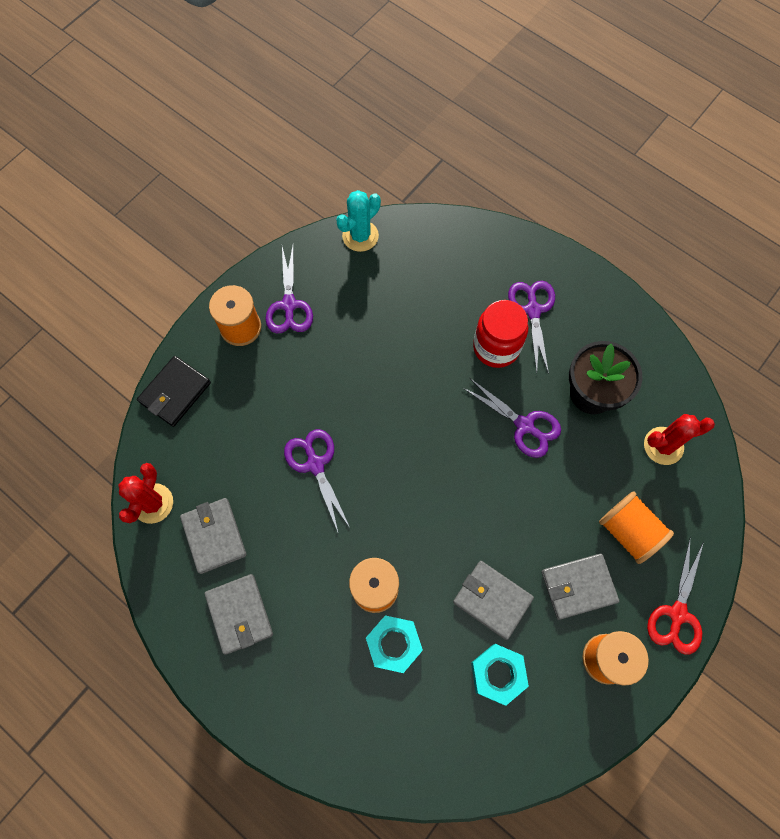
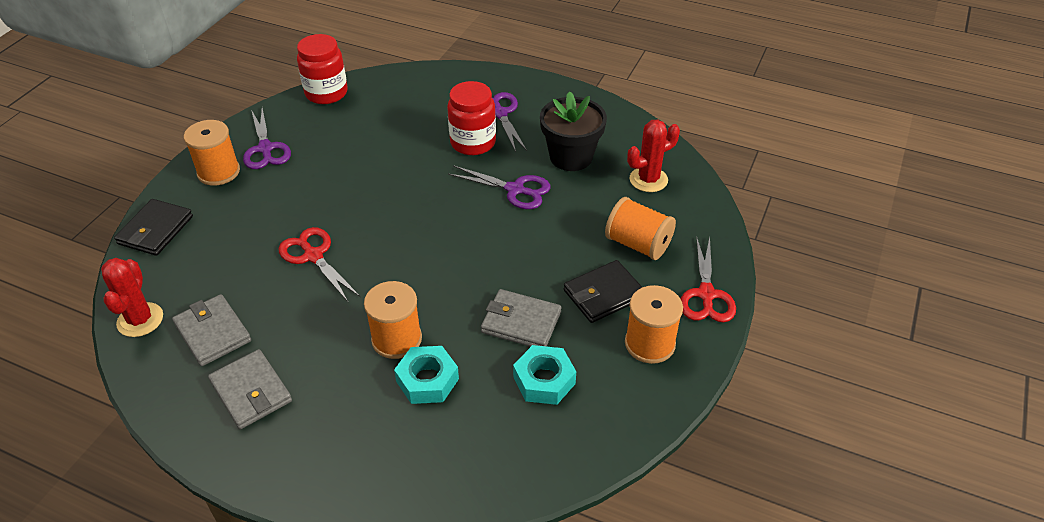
camera: 15 degrees left, 25 degrees down
(315, 464) = (313, 256): purple scissors -> red scissors
(360, 236) = (326, 93): turquoise cactus -> red jar
(578, 587) = (604, 294): grey wallet -> black wallet

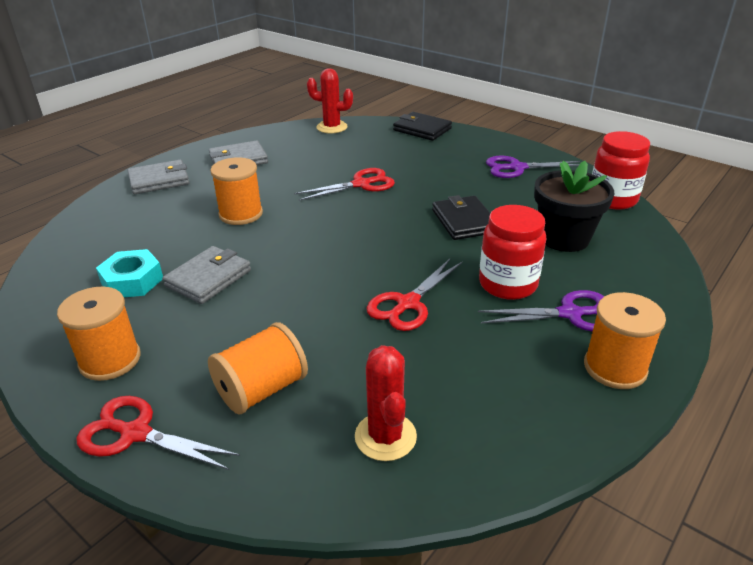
camera: 105 degrees right, 10 degrees down
(213, 333) = (303, 148): grey wallet -> grey wallet (159, 180)
(218, 172) = (487, 149): orange spool -> orange spool (615, 368)
(427, 380) = (187, 224): turquoise nut -> none
(515, 190) = (408, 304): purple scissors -> red scissors
(571, 157) = (460, 363): black flower pot -> black flower pot (564, 238)
(604, 294) = (203, 340): black wallet -> black wallet (464, 221)

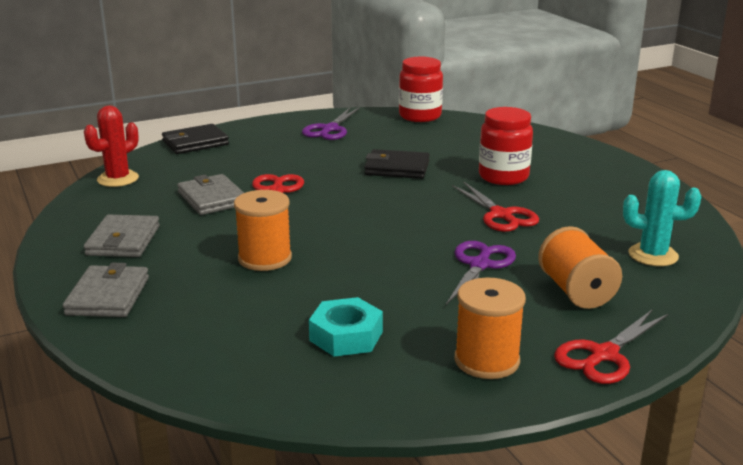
camera: 65 degrees left, 10 degrees down
(208, 278) = (381, 293): grey wallet -> grey wallet (212, 198)
(385, 436) = (653, 255): red cactus -> turquoise cactus
(564, 238) = (459, 144): black flower pot -> none
(570, 314) = (555, 168): purple scissors -> purple scissors (480, 265)
(615, 368) = (620, 173): orange spool -> none

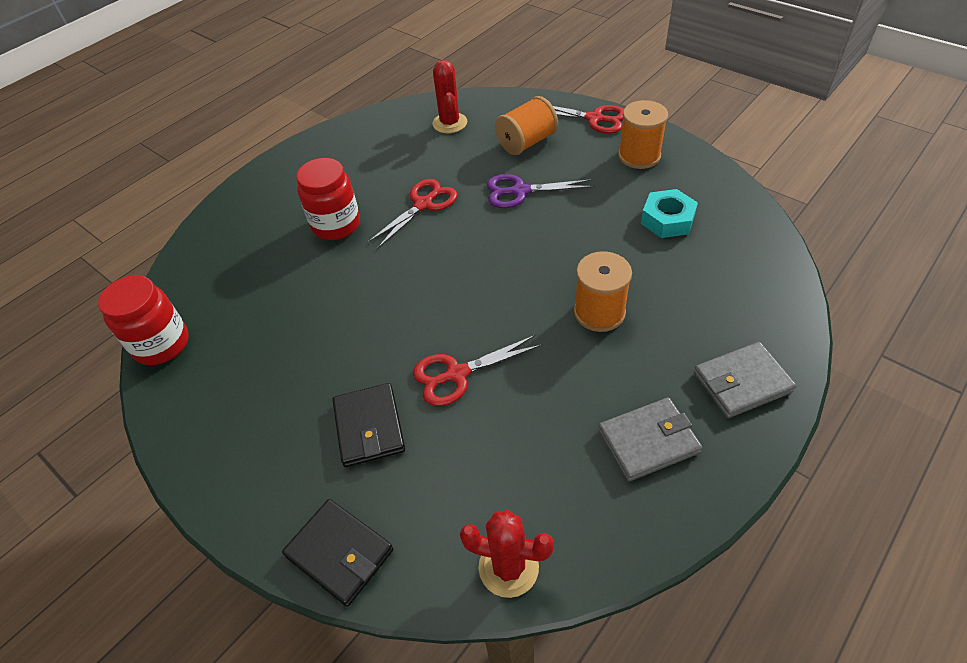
camera: 110 degrees left, 25 degrees up
(212, 198) = (506, 422): grey wallet -> none
(330, 129) = (236, 415): purple scissors -> none
(397, 168) = (346, 303): black wallet -> black wallet (369, 427)
(653, 255) = (450, 123): turquoise cactus -> red cactus

